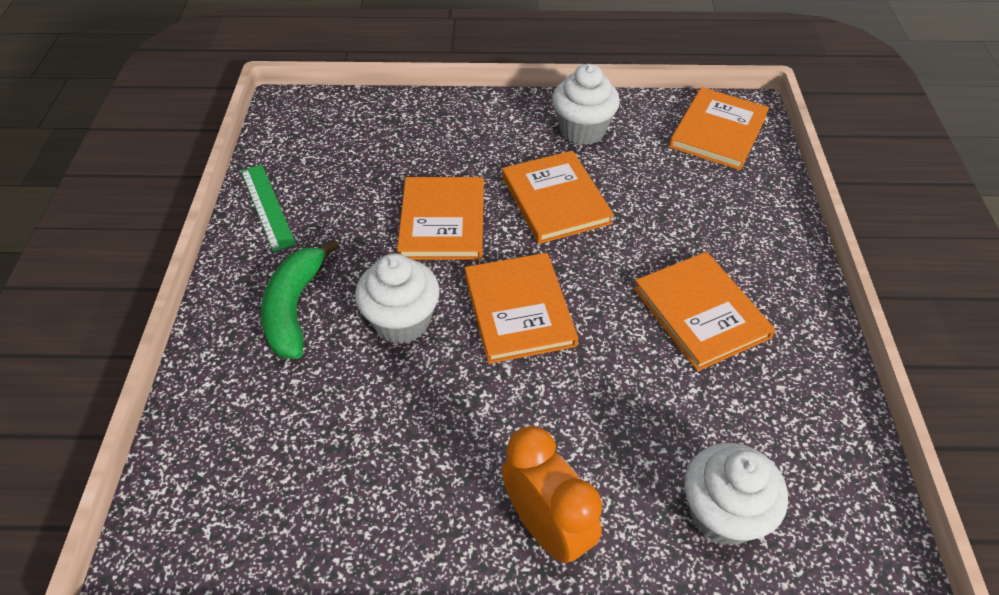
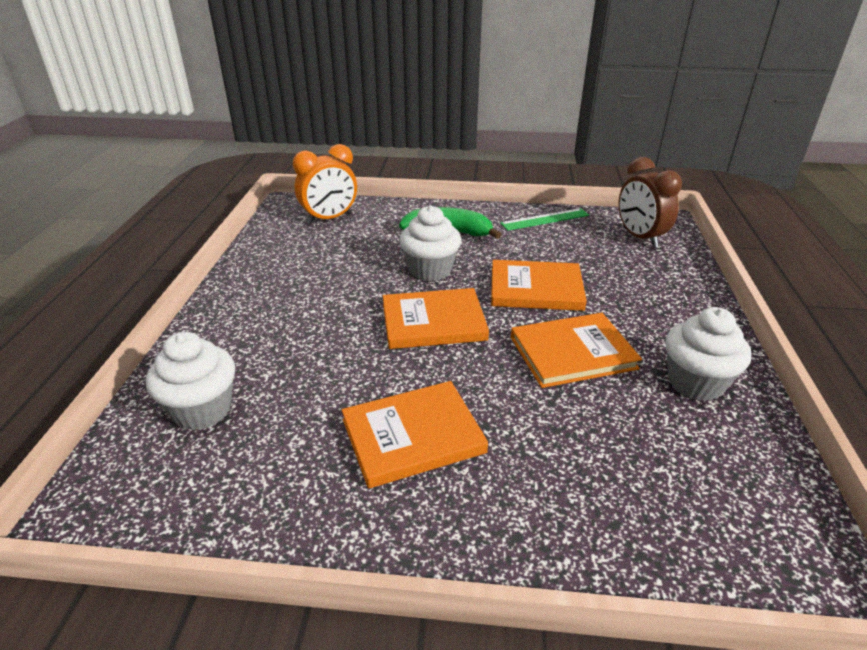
camera: 95 degrees right, 15 degrees down
(326, 130) = (639, 238): none -> brown clock
(547, 527) = (241, 322): orange clock -> orange clock (329, 219)
(718, 131) = (745, 519): orange book -> none

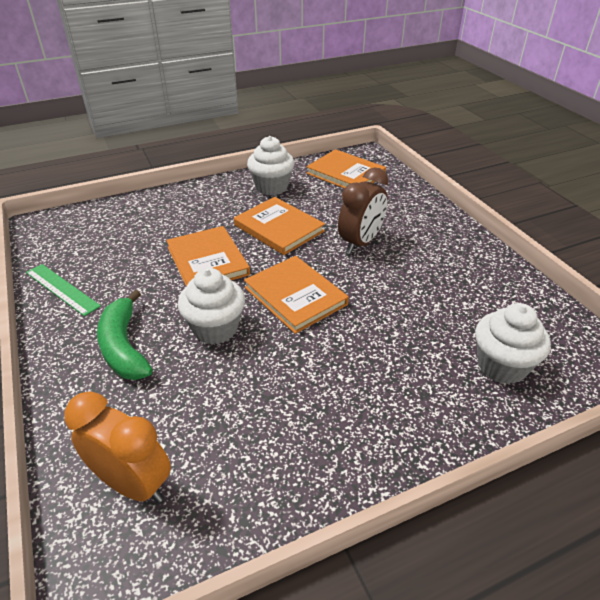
camera: 120 degrees left, 5 degrees up
(413, 436) = (411, 262): orange book -> orange book (345, 174)
(639, 238) = (83, 230): brown clock -> brown clock (360, 243)

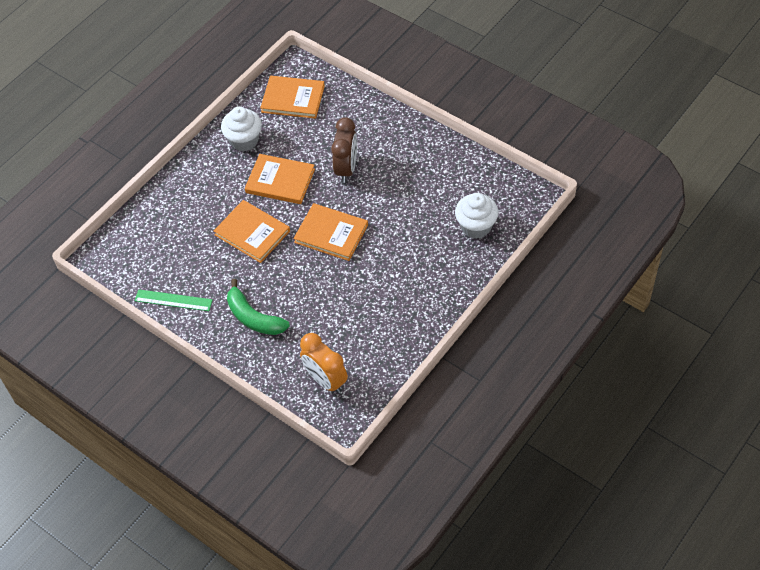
camera: 25 degrees left, 15 degrees up
(133, 483) = (326, 380): orange clock -> orange clock turned 135 degrees counterclockwise
(215, 329) = (299, 280): white cupcake -> none

